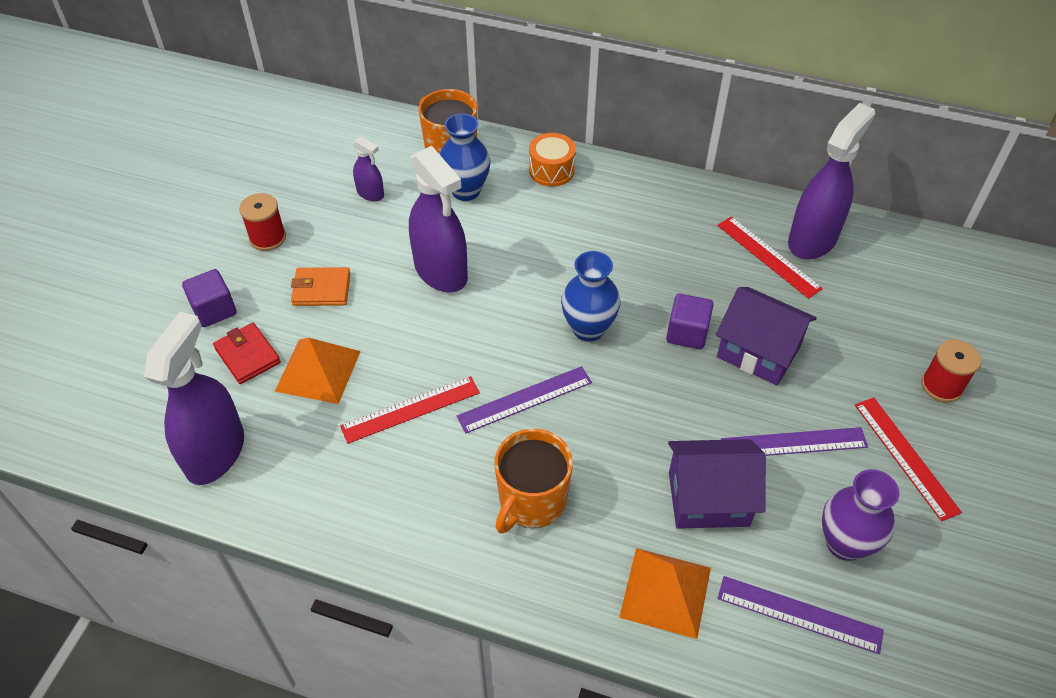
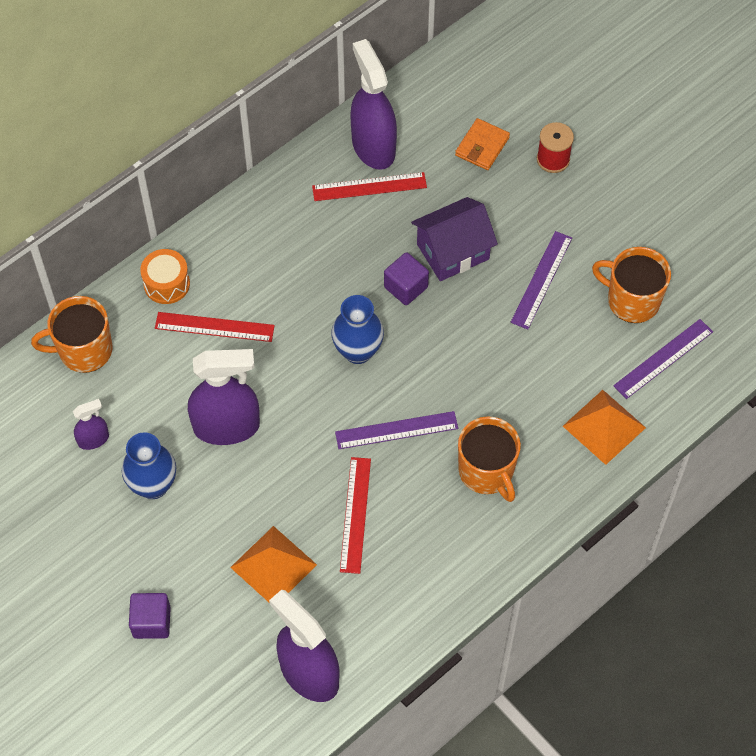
camera: 60 degrees left, 10 degrees up
(247, 355) = (222, 613): red wallet -> none
(267, 238) = (91, 546): red spool -> none
(321, 289) = (185, 527): orange wallet -> orange wallet (482, 146)
(466, 191) = (144, 362): blue vase -> blue vase (153, 485)
(525, 399) = (396, 430): purple ruler -> purple ruler turned 75 degrees clockwise
(708, 499) = (552, 359): purple house -> none
(844, 543) = (632, 300): purple vase -> orange mug
(905, 457) = (593, 221): red ruler -> red ruler (214, 327)

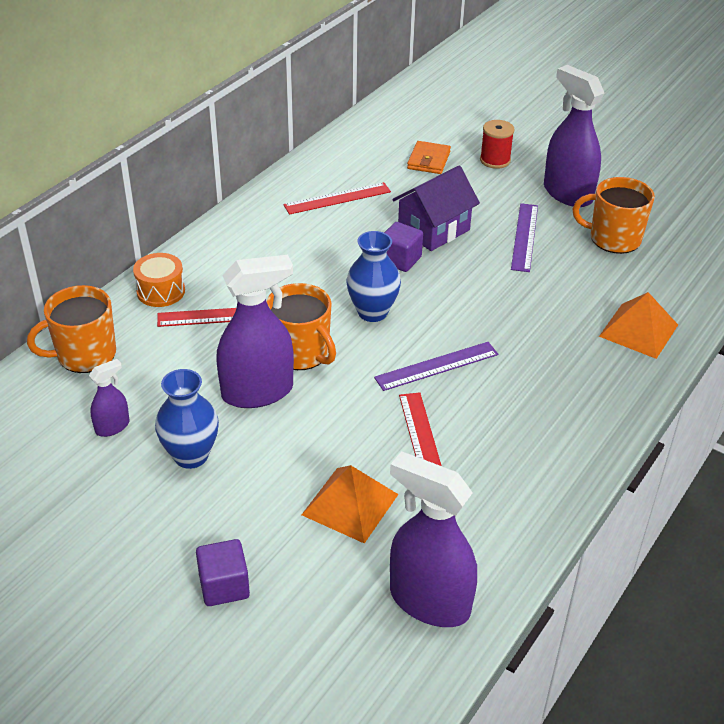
camera: 15 degrees left, 20 degrees down
(373, 146) = (330, 173): purple spray bottle -> purple spray bottle (567, 193)
(487, 471) = (543, 383): orange mug -> orange mug (301, 353)
(663, 359) = (665, 273): purple ruler -> none

